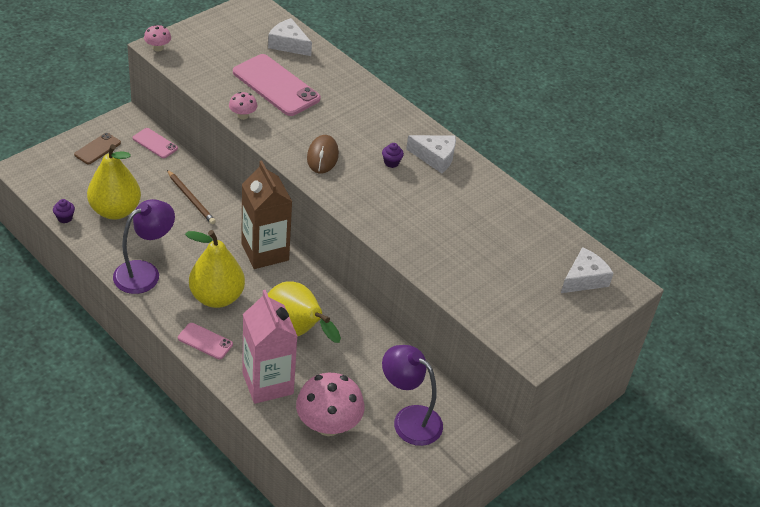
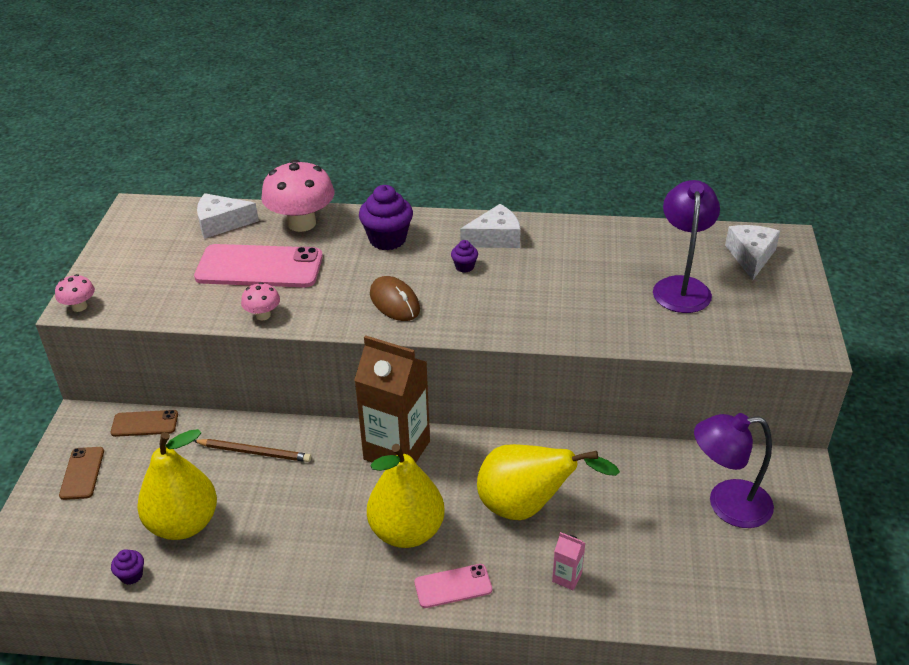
camera: 35 degrees left, 5 degrees down
(145, 272) = (299, 565): purple lamp -> purple lamp (681, 286)
(155, 143) = (145, 423): pink phone -> brown phone
(267, 383) = (567, 577): pink carton -> pink carton, size x0.40
(328, 425) = (672, 570): pink mushroom -> pink mushroom (302, 223)
(369, 116) = (387, 239): none -> purple cupcake

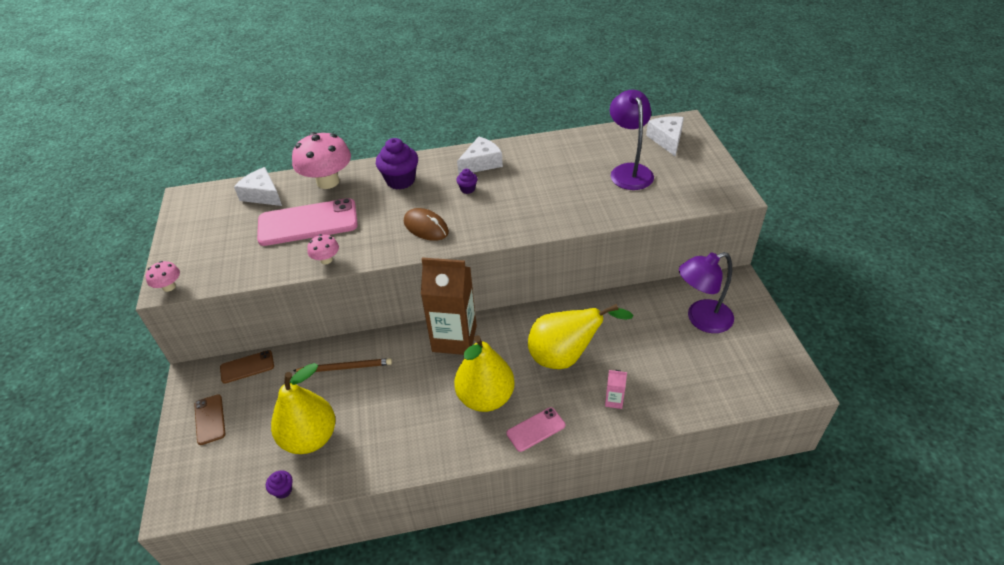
camera: 15 degrees left, 5 degrees up
(221, 223) = (262, 195): white cheese -> white cheese turned 60 degrees clockwise

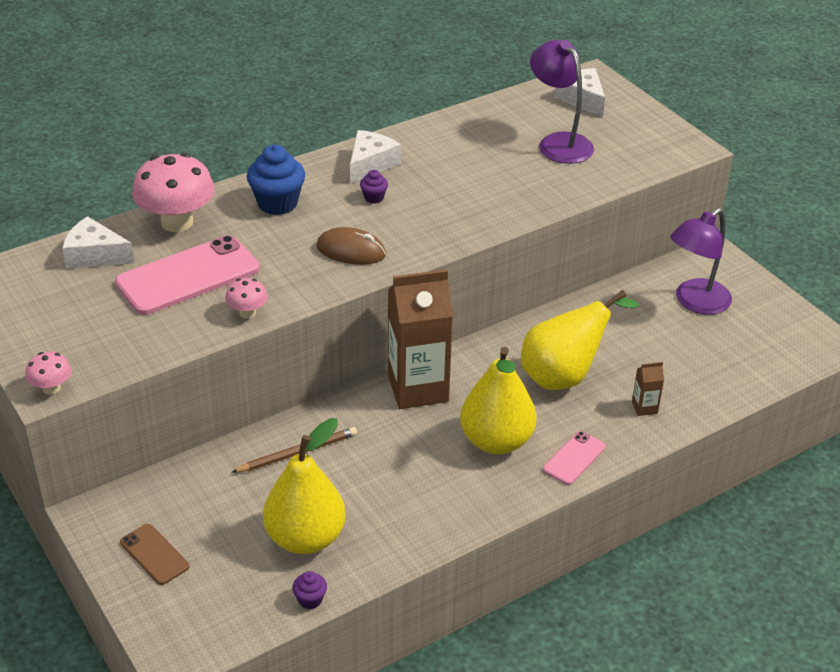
camera: 25 degrees left, 5 degrees down
(247, 367) = (162, 484): brown phone -> none
(400, 180) = (277, 203): purple cupcake -> blue cupcake
(614, 400) = (644, 407): pink carton -> brown carton

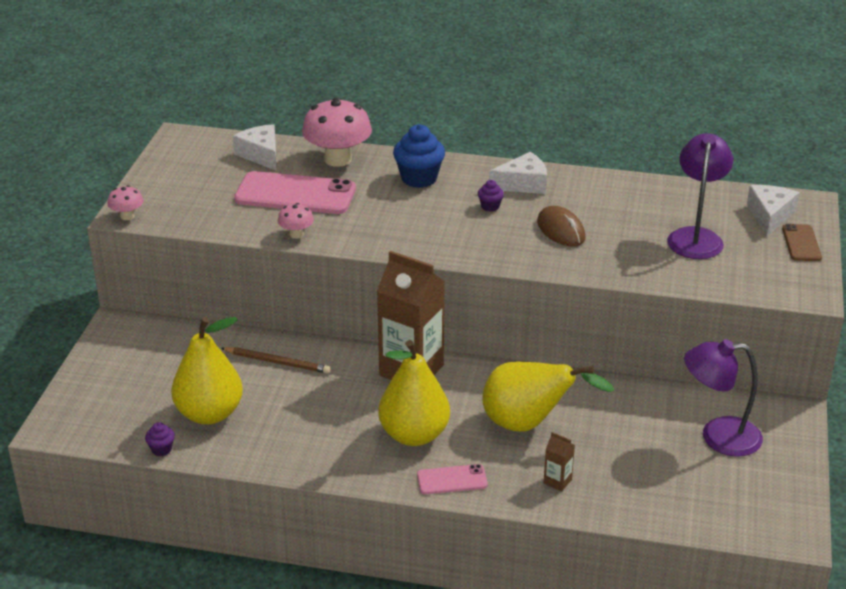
camera: 45 degrees right, 5 degrees down
(154, 554) = (117, 367): brown phone -> brown phone (801, 243)
(351, 251) = (420, 232): brown mouse -> brown mouse (561, 230)

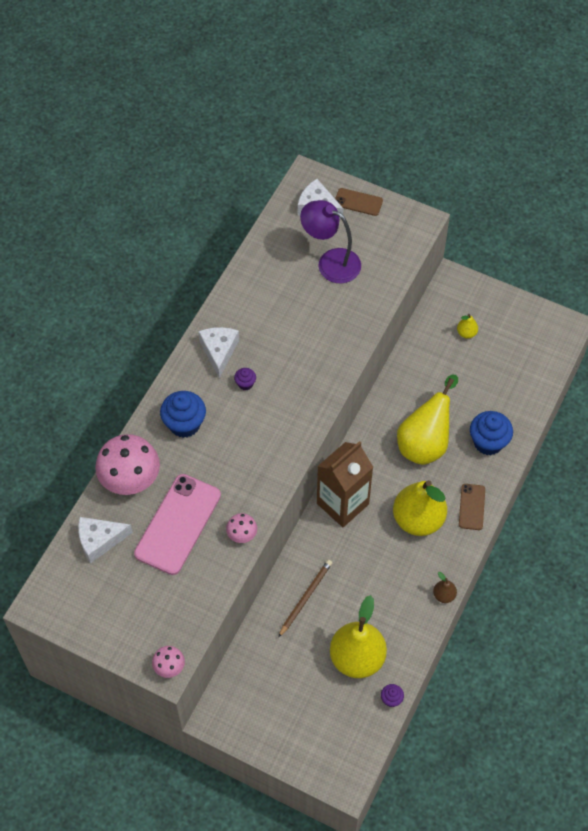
camera: 75 degrees left, 25 degrees up
(314, 473) = (444, 595): none -> brown pear
(452, 480) = (471, 507): pink phone -> brown phone
(557, 481) = (488, 442): brown carton -> blue cupcake
(561, 230) = (295, 345): brown mouse -> none
(718, 436) = (466, 333): purple lamp -> yellow pear

